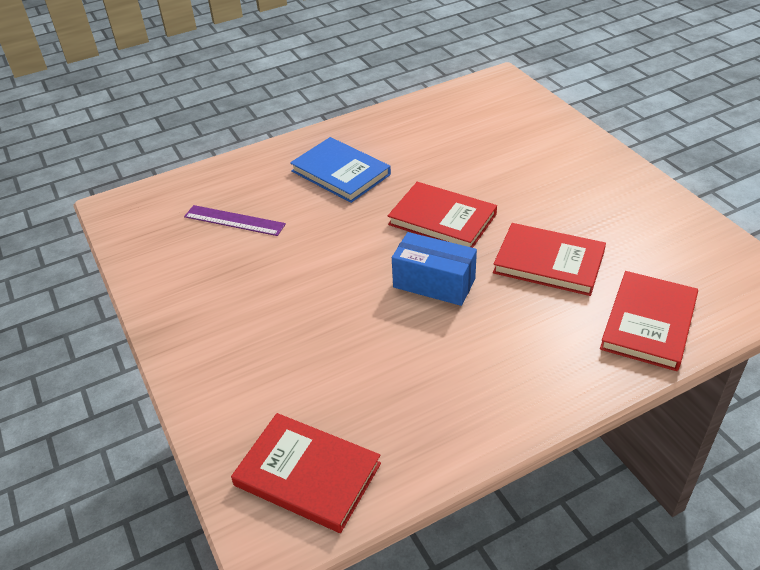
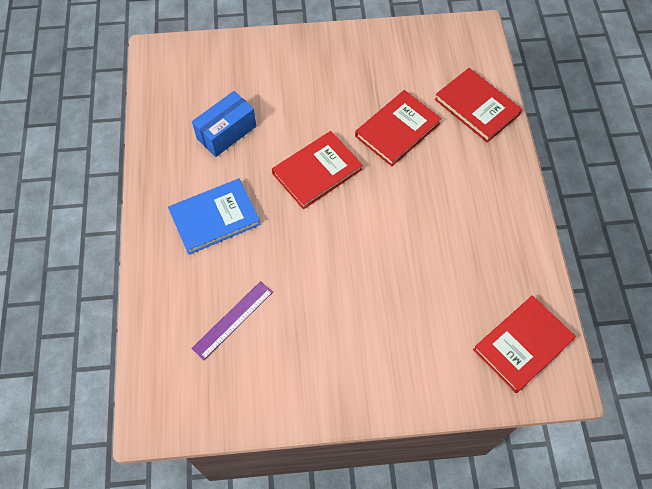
camera: 70 degrees left, 20 degrees up
(434, 283) = (384, 205): blue box -> blue box (226, 132)

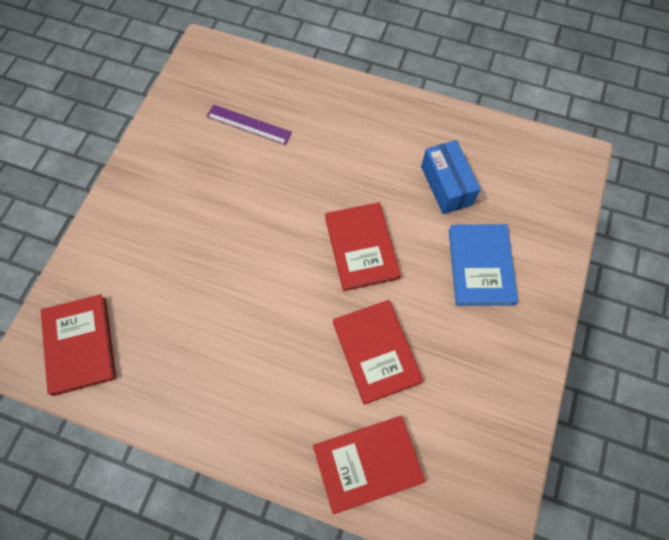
camera: 115 degrees right, 5 degrees up
(215, 218) = (353, 144): blue book -> blue book (480, 266)
(233, 320) = (249, 124): purple ruler -> purple ruler turned 45 degrees counterclockwise

